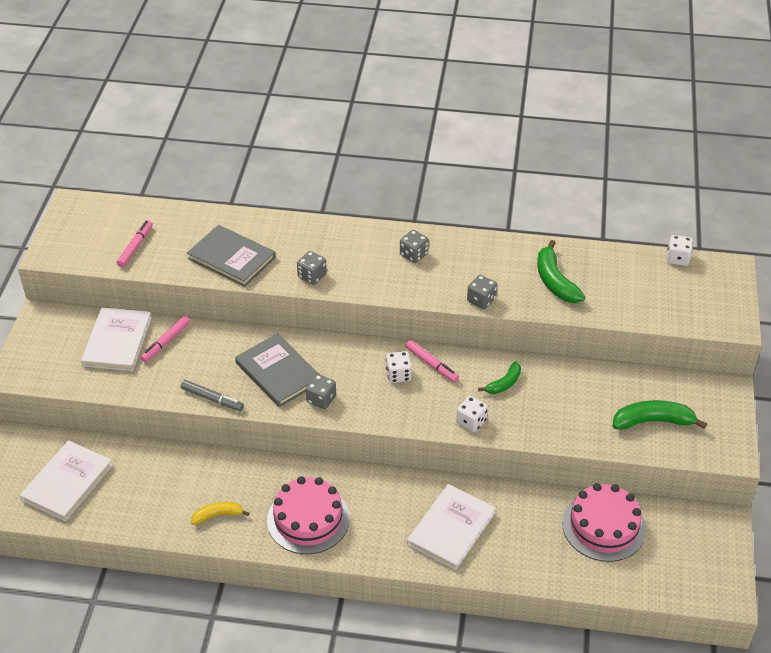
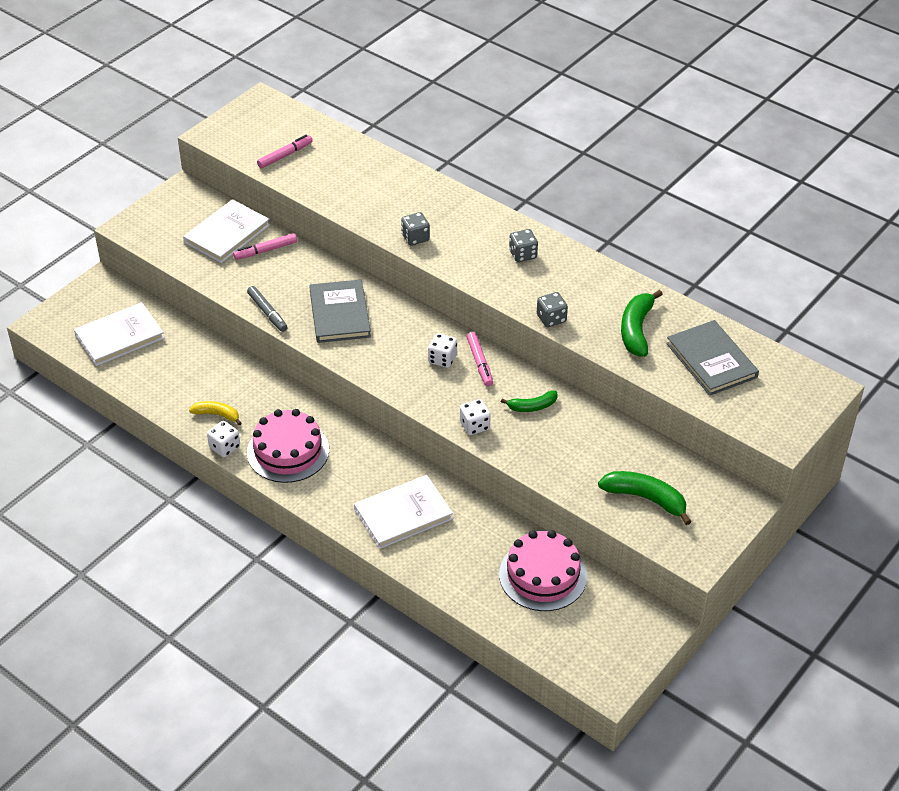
camera: 30 degrees right, 0 degrees up
(231, 258) = (358, 195): grey book -> grey book (711, 360)
(321, 399) = (358, 351): grey dice -> none
(677, 259) = (779, 357): white dice -> white dice (224, 447)

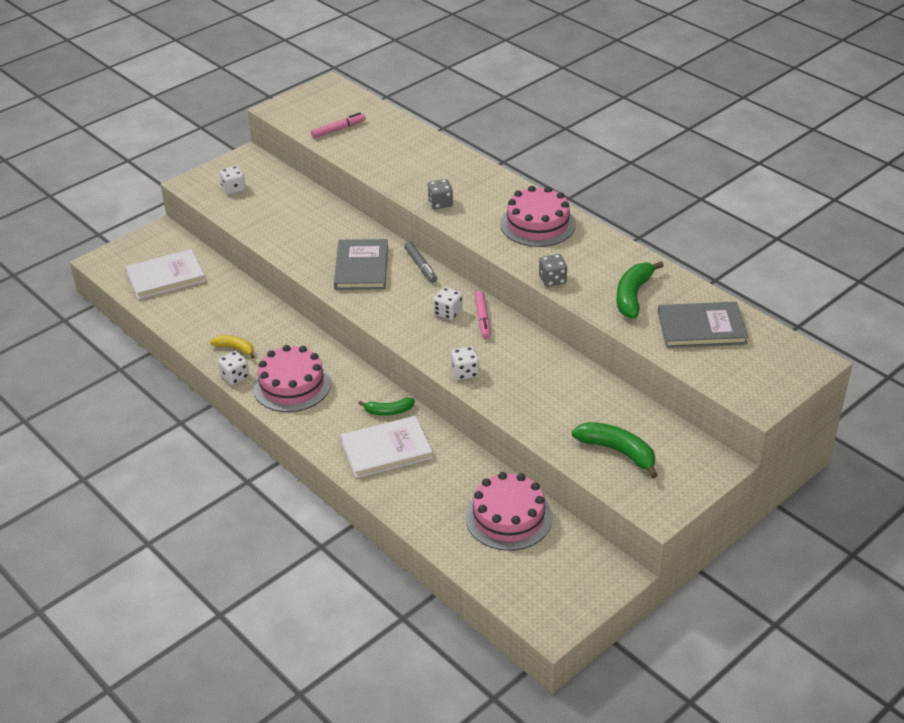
camera: 10 degrees right, 5 degrees down
(178, 230) = (234, 189): none -> white dice
(227, 234) = (277, 195): white book -> none
(265, 250) = (308, 210): pink marker -> none
(267, 312) = (296, 261): grey marker -> grey marker (420, 266)
(523, 254) = (537, 224): grey dice -> pink cake
(532, 406) = (524, 360): green banana -> green banana (388, 411)
(711, 360) = (701, 328): grey book -> grey book turned 75 degrees counterclockwise

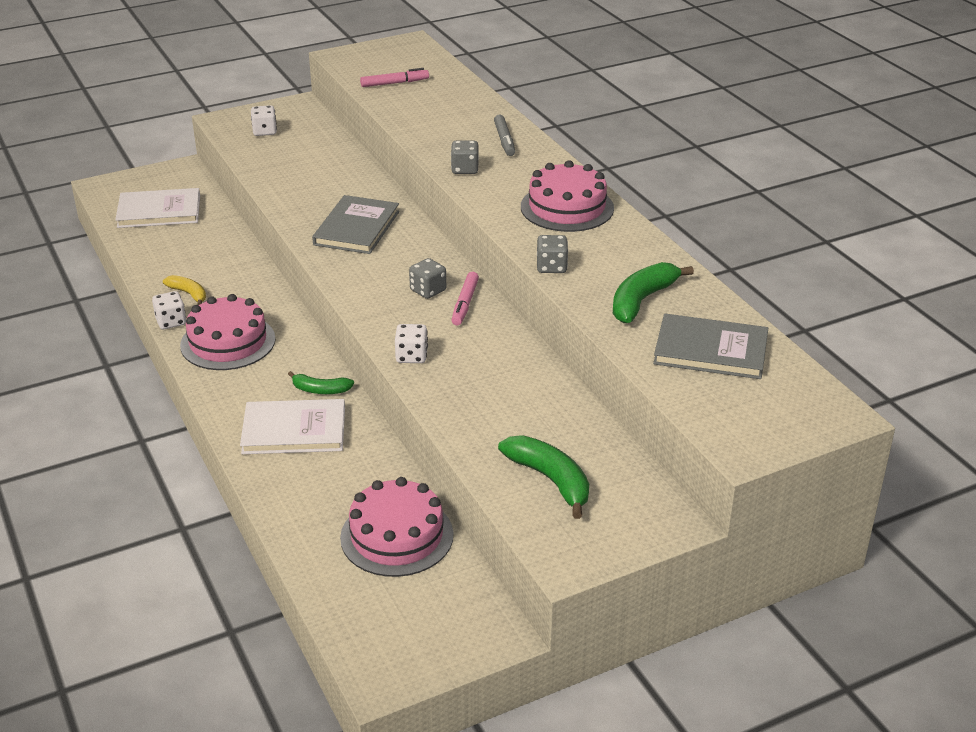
camera: 15 degrees right, 5 degrees down
(420, 266) = (424, 238): grey marker -> grey marker (504, 140)
(448, 312) = (428, 290): white dice -> grey dice

